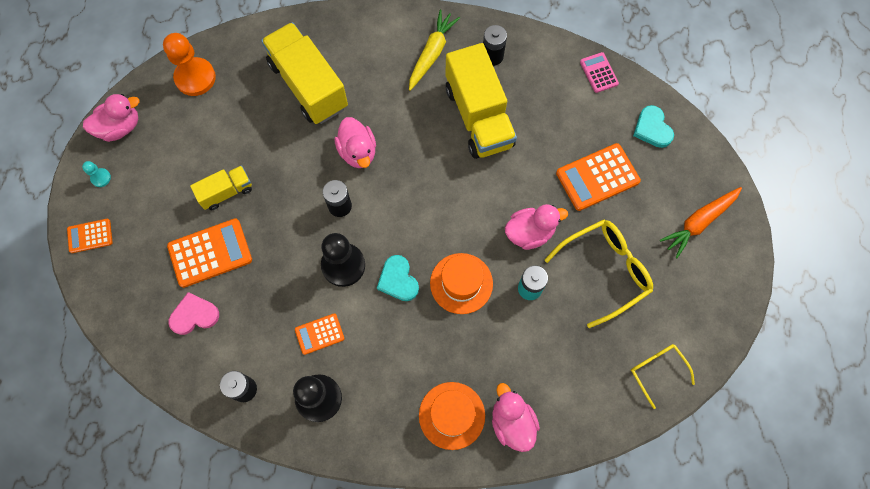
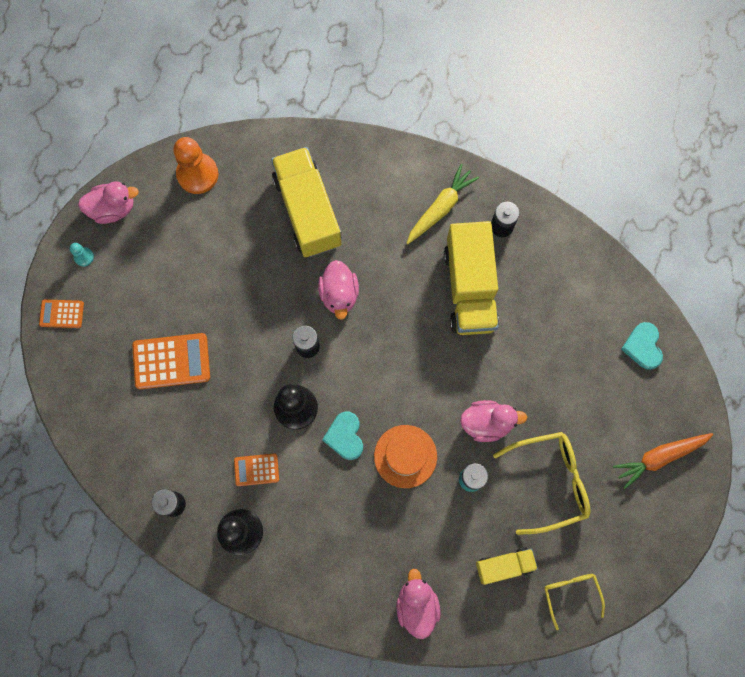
camera: 15 degrees right, 5 degrees up
(194, 315) = (143, 419): pink heart -> none
(226, 192) = (201, 303): yellow truck -> yellow truck (504, 566)
(452, 415) = (361, 582): orange hat -> none
(597, 177) = (571, 383): orange calculator -> none
(599, 73) = (606, 272): pink calculator -> none

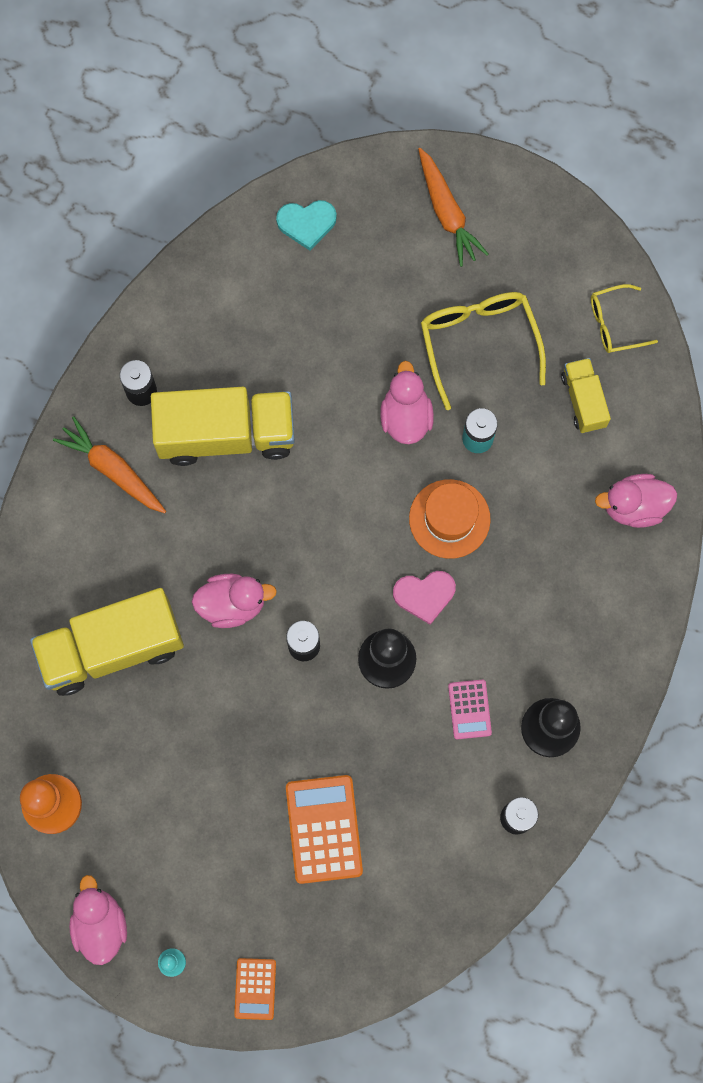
camera: 90 degrees left, 0 degrees up
(256, 470) = (469, 709): orange calculator -> pink calculator
(345, 436) = (424, 595): turquoise heart -> pink heart
(440, 208) = (113, 470): yellow carrot -> orange carrot

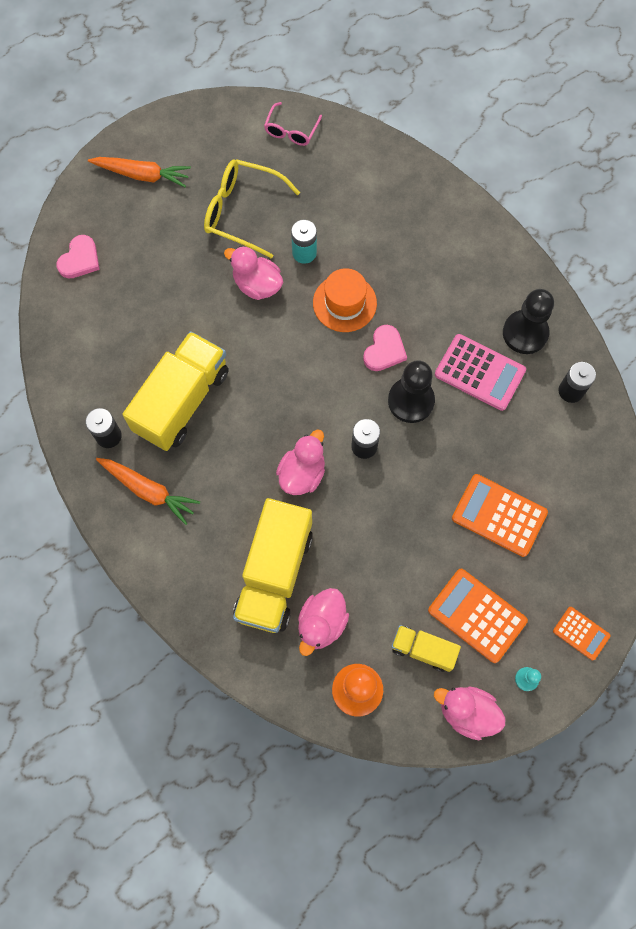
camera: 55 degrees left, 5 degrees down
(113, 470) = (148, 491): orange carrot -> orange carrot turned 135 degrees counterclockwise
(203, 873) = (477, 615): none -> orange calculator
(307, 223) = (80, 259): turquoise heart -> pink heart
(469, 709) = (479, 372): pink calculator -> pink calculator, size x1.76
(583, 400) = (326, 179): yellow truck -> yellow truck (423, 650)
(614, 324) = (291, 131): yellow glasses -> pink glasses
(633, 506) = (416, 195): pink duck -> pink duck (321, 623)

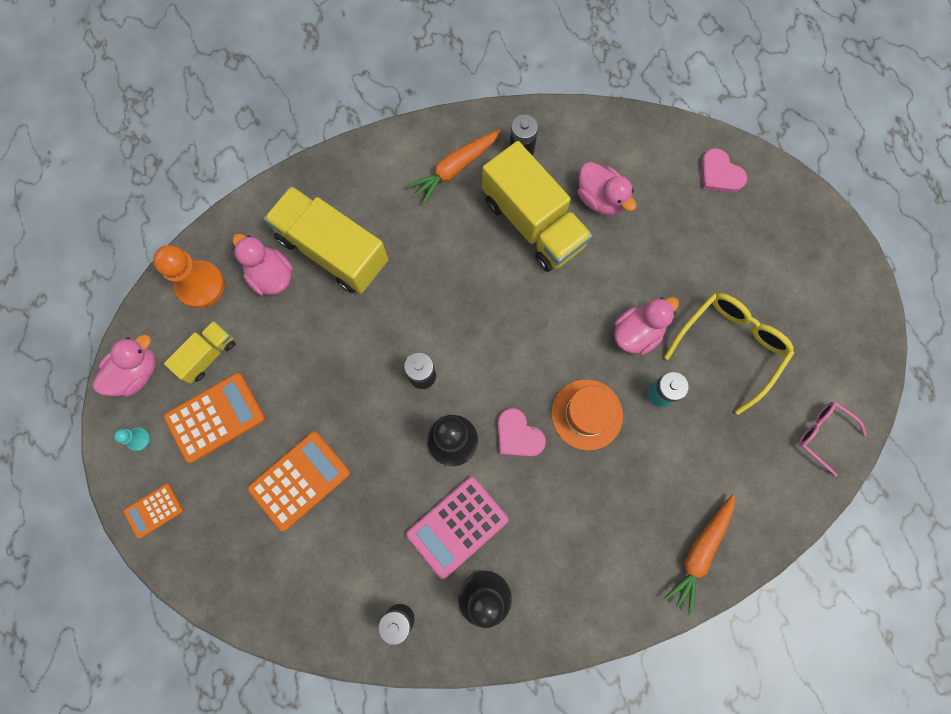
camera: 110 degrees right, 5 degrees up
(142, 175) = (805, 259): orange carrot -> orange carrot (699, 552)
(302, 473) = (418, 307): pink duck -> pink duck (600, 199)

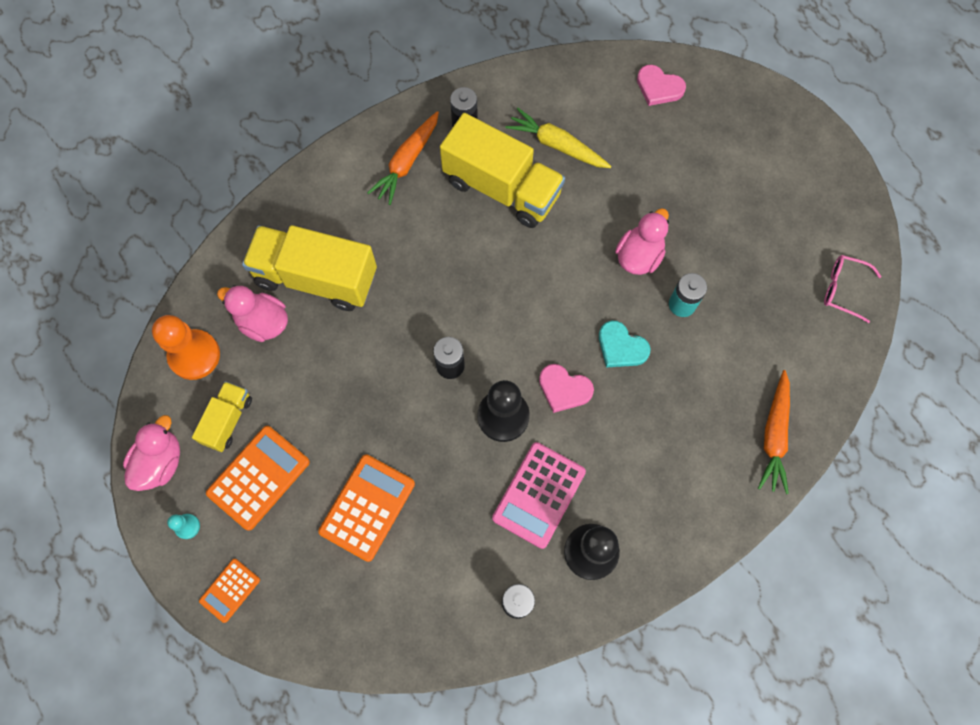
camera: 20 degrees left, 5 degrees down
(586, 414) = (621, 347): orange hat -> turquoise heart
(600, 199) = (557, 145): pink duck -> yellow carrot
(730, 346) = (729, 239): yellow glasses -> none

